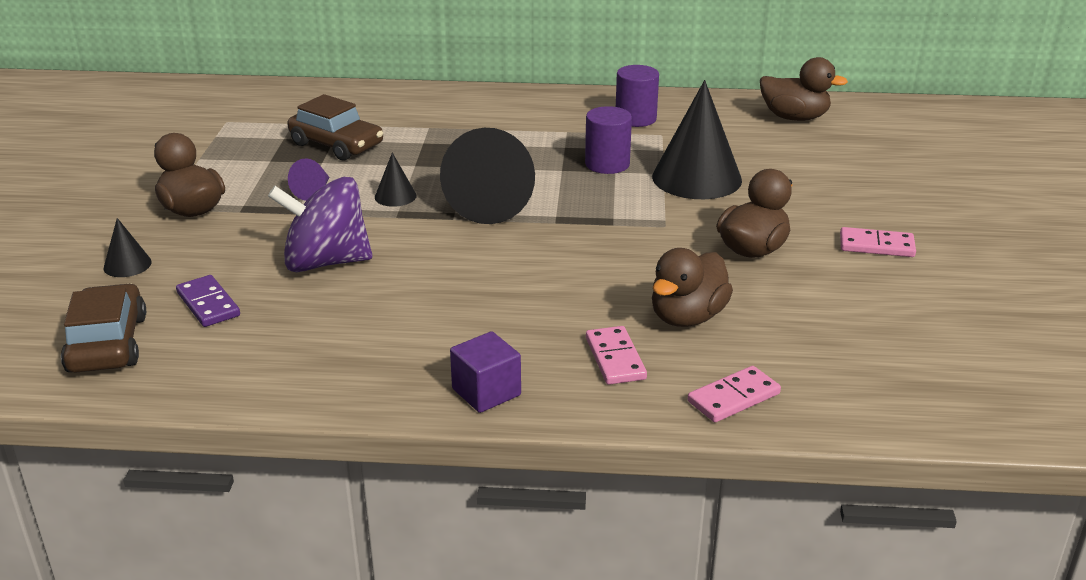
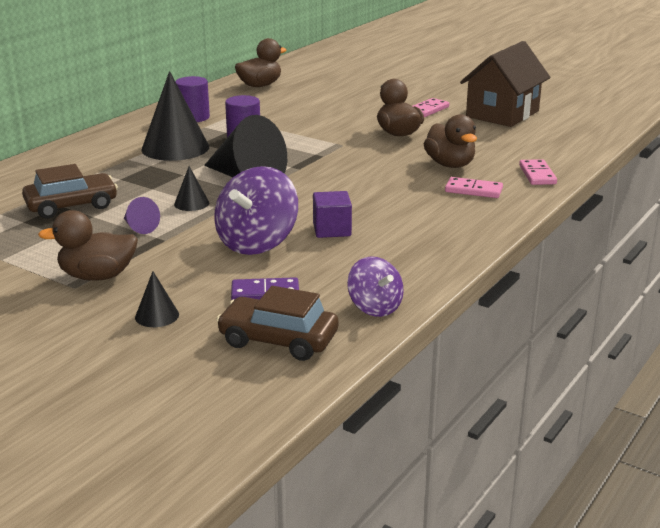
camera: 60 degrees left, 5 degrees down
(212, 380) = (375, 307): none -> purple spinning top
(486, 392) = (475, 229): purple cube -> purple cube (332, 230)
(696, 178) = (297, 124): black cone -> black cone (175, 148)
(952, 307) = (502, 114): none -> brown house

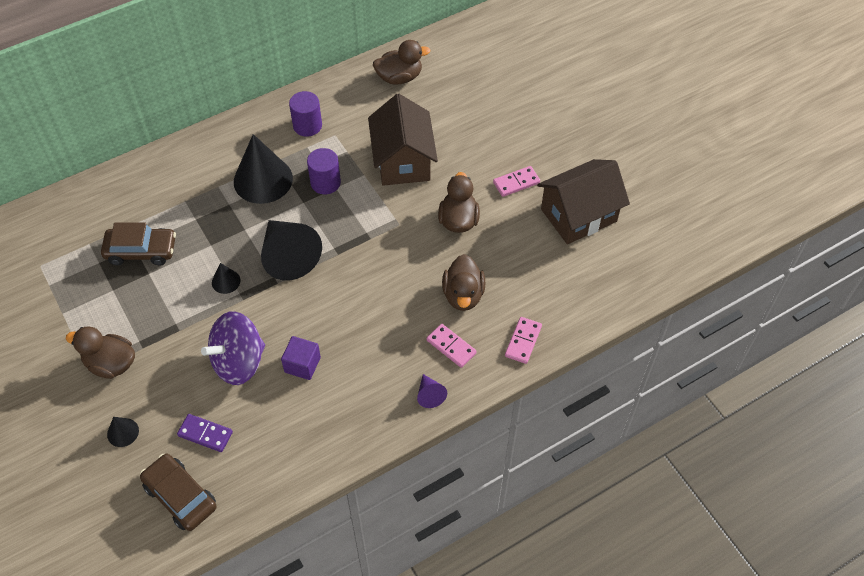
camera: 25 degrees right, 30 degrees up
(139, 227) = (171, 304): purple cone -> purple cone (430, 395)
(309, 118) = (403, 161): none -> brown house
(375, 307) = (265, 485): purple spinning top -> none

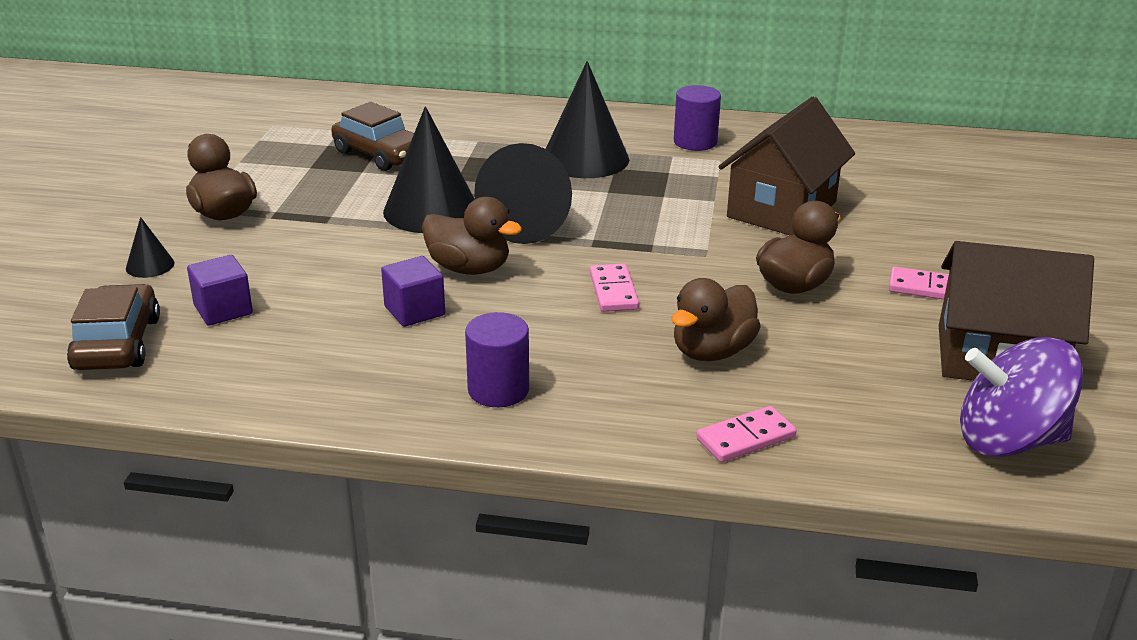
camera: 40 degrees right, 25 degrees down
(205, 434) = (223, 310): purple domino -> purple cube
(226, 281) = (431, 210): black cone -> black cone, size x2.20
(239, 362) = (348, 274): purple spinning top -> purple spinning top (1009, 440)
(325, 182) = (656, 188): purple cylinder -> purple cylinder (498, 390)
(399, 77) = (865, 149): brown duck -> brown duck (469, 268)
(430, 395) = (534, 419): purple cone -> none
(451, 346) = (629, 390): pink domino -> pink domino (613, 291)

